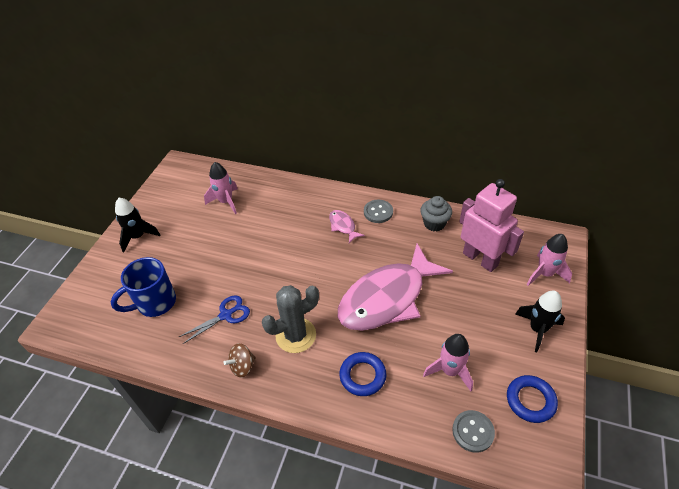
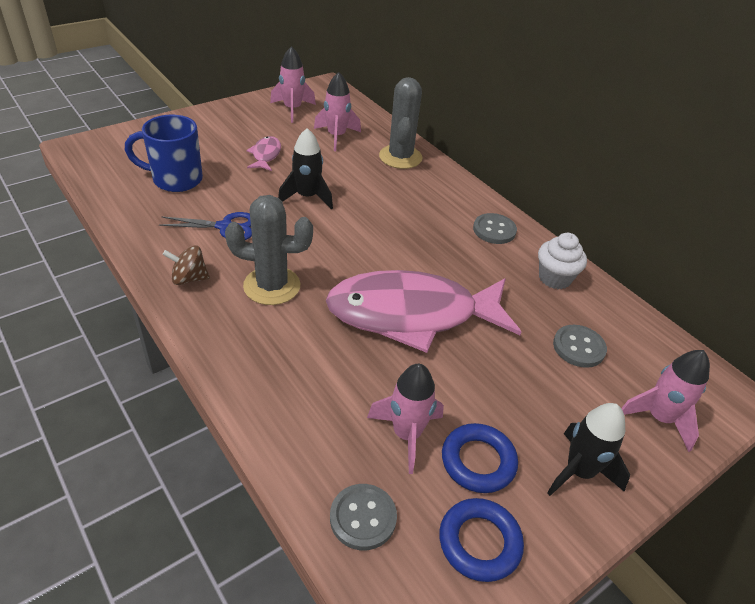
camera: 30 degrees right, 5 degrees down
(138, 237) = (223, 122): black rocket -> black rocket (307, 197)
(175, 197) = (292, 109): none -> pink rocket
(280, 193) = (400, 157): none -> grey cactus
(343, 226) = (437, 221): pink fish -> pink fish (265, 155)
(362, 376) = (298, 368): blue ring -> blue ring (478, 461)
(434, 223) = (554, 278): grey cupcake -> white cupcake
(480, 259) = (578, 347): pink robot -> grey button

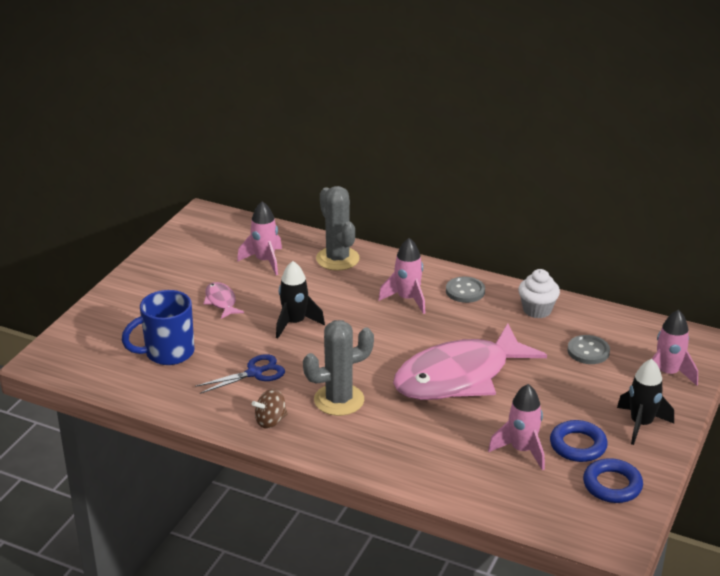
camera: 25 degrees left, 10 degrees down
(292, 109) = (198, 250): pink rocket -> pink rocket (407, 299)
(363, 518) = (535, 504): grey button -> none

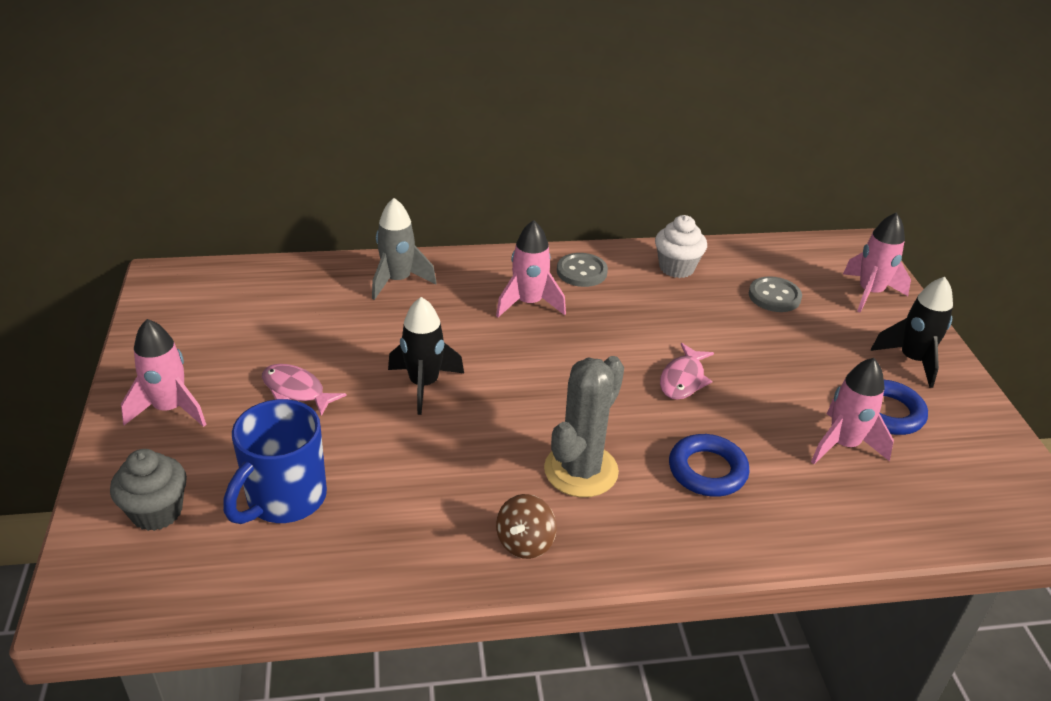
camera: 35 degrees left, 5 degrees up
(103, 335) = (157, 512): none -> grey cupcake
(254, 373) = (437, 478): blue scissors -> none
(265, 261) = (307, 314): pink rocket -> pink rocket (170, 409)
(337, 259) = (398, 281): grey cactus -> grey rocket
(459, 377) = (683, 379): pink fish -> pink fish, size x0.41
(612, 485) = (970, 446): blue ring -> blue ring (707, 470)

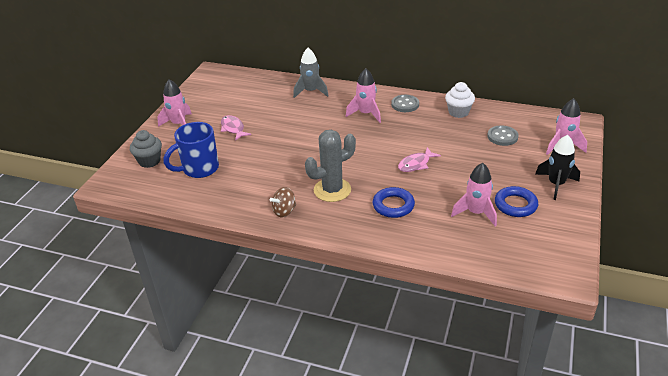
camera: 30 degrees right, 0 degrees up
(424, 384) = (289, 138): black rocket -> none

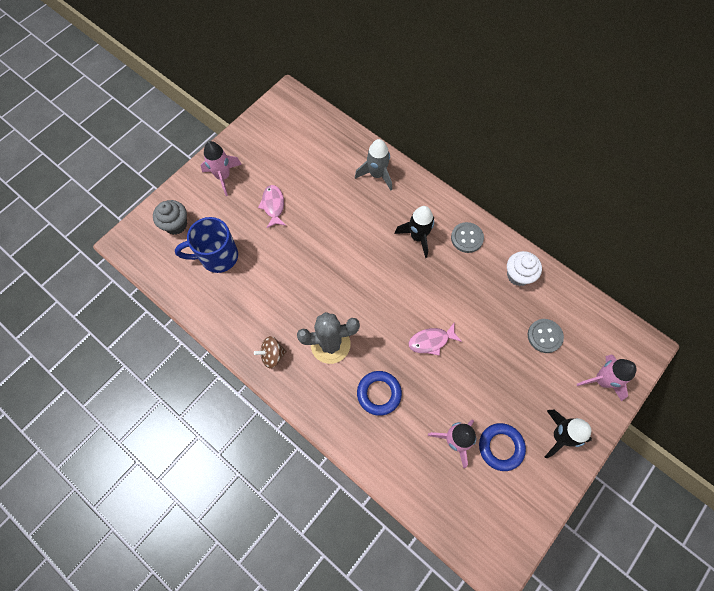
camera: 20 degrees right, 30 degrees up
(366, 114) = (417, 237): pink rocket -> black rocket

